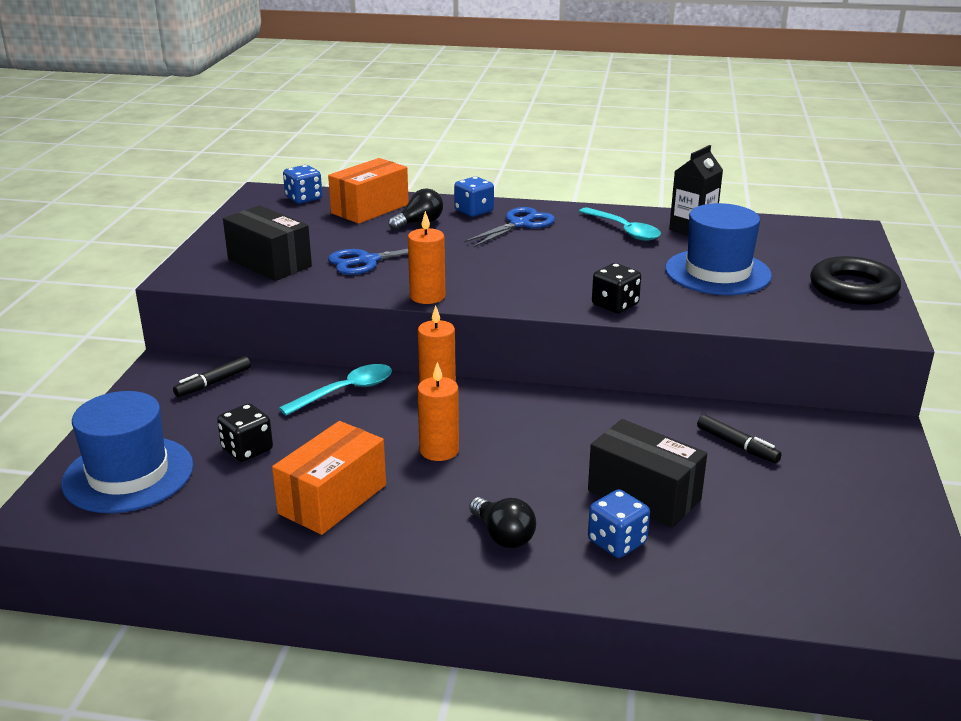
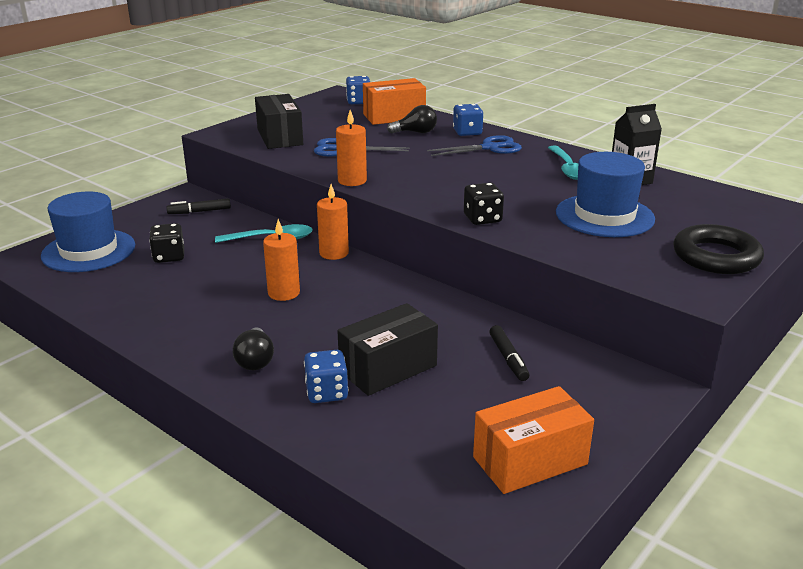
camera: 30 degrees right, 0 degrees up
(333, 499) = (180, 302): orange box -> orange box (530, 461)
(644, 495) = (388, 368): black box -> black box turned 75 degrees clockwise

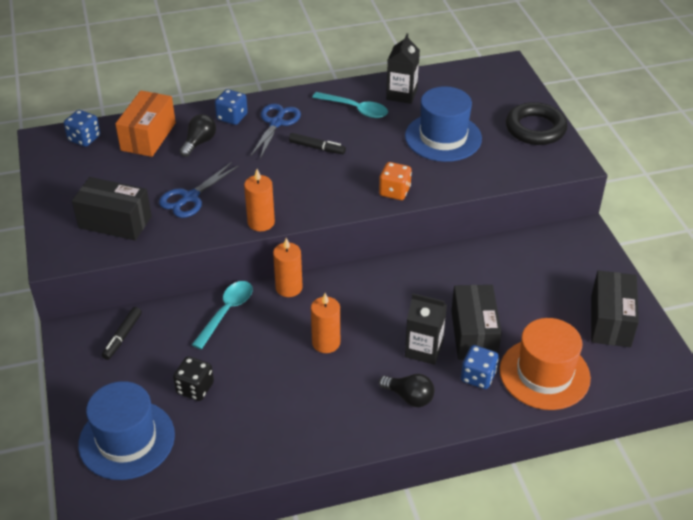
camera: 55 degrees left, 15 degrees up
(331, 346) = (424, 349): none -> black carton
(379, 438) = (544, 374): none -> orange hat
(482, 219) = (394, 191): black dice -> orange dice
(508, 358) = (507, 274): black marker -> black marker (317, 148)
(530, 461) = (610, 321): orange box -> black box

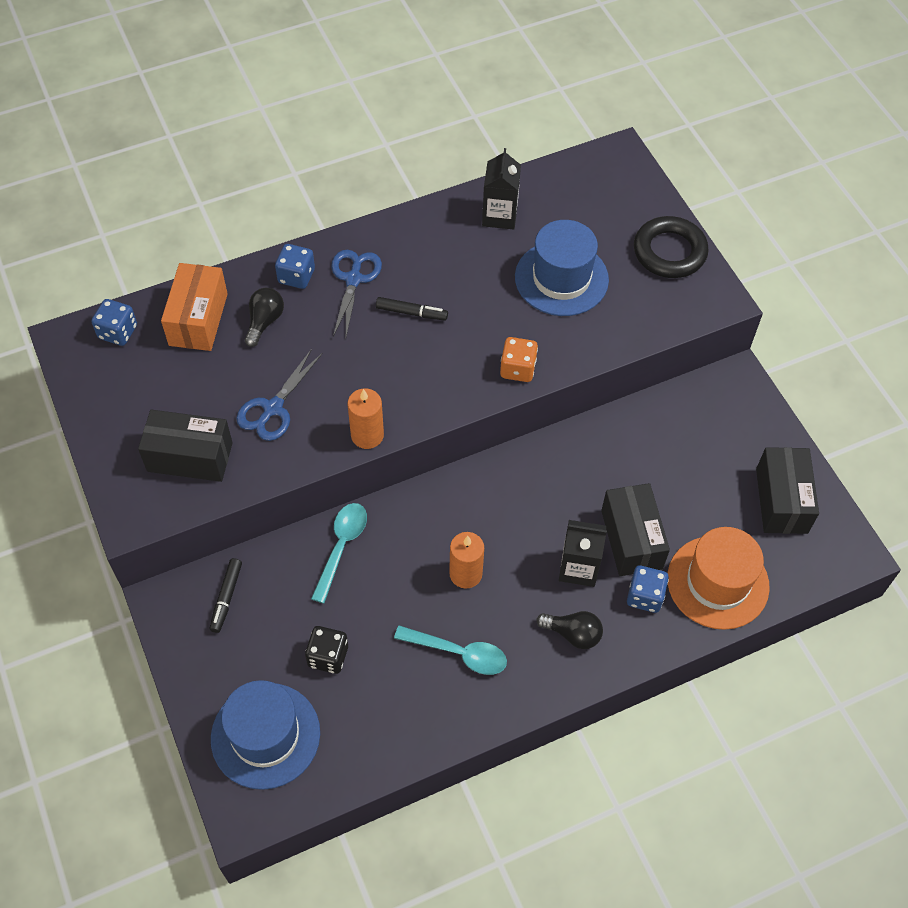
camera: 10 degrees left, 15 degrees up
(289, 288) = (407, 502): orange candle -> none
(355, 109) = (447, 246): turquoise spoon -> turquoise spoon (458, 653)

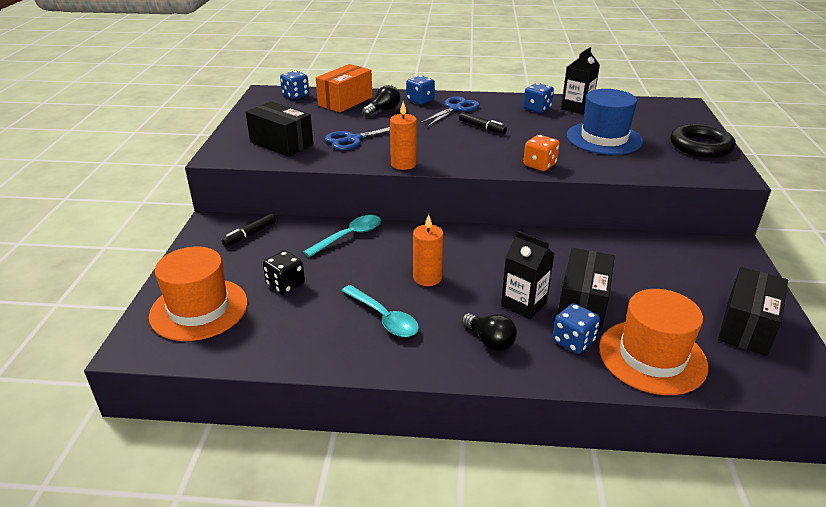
camera: 30 degrees right, 25 degrees down
(265, 735) = (199, 309): blue hat -> orange hat
(453, 237) = (537, 109): none -> blue dice

